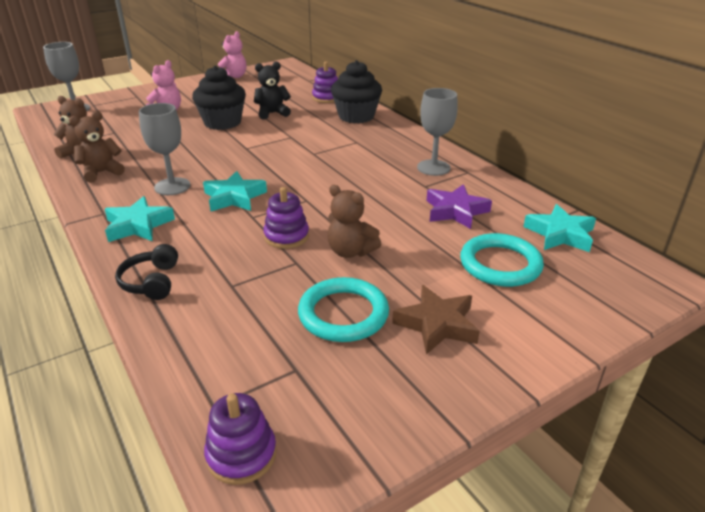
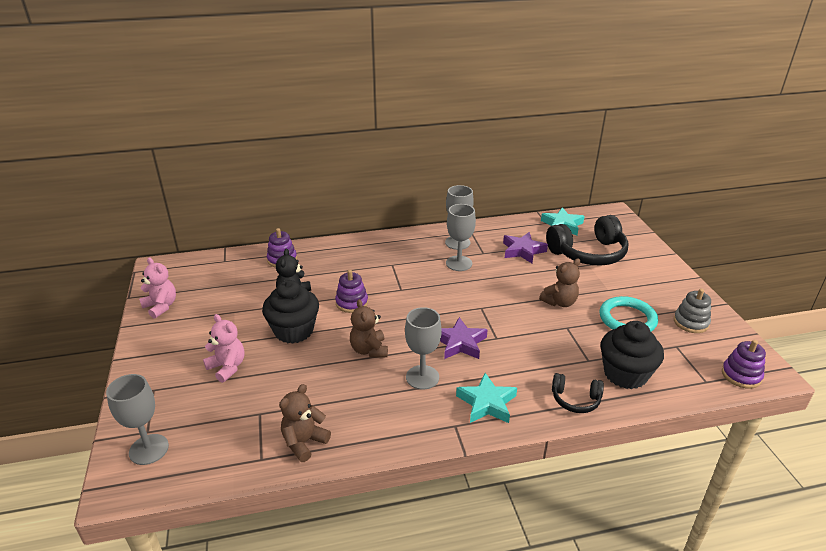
camera: 70 degrees left, 0 degrees up
(101, 172) = (365, 425): brown teddy bear -> brown teddy bear (369, 350)
(234, 197) = (460, 343): turquoise star -> purple star
(286, 236) = (531, 326): purple stacking toy -> purple stacking toy (352, 303)
(356, 116) = (339, 253): black cupcake -> black cupcake (625, 374)
(371, 386) = (691, 322): none -> grey stacking toy
(388, 175) = (459, 263): none -> grey goblet
(437, 324) = (641, 289): brown star -> none
(500, 264) = (588, 253): turquoise ring -> black headphones

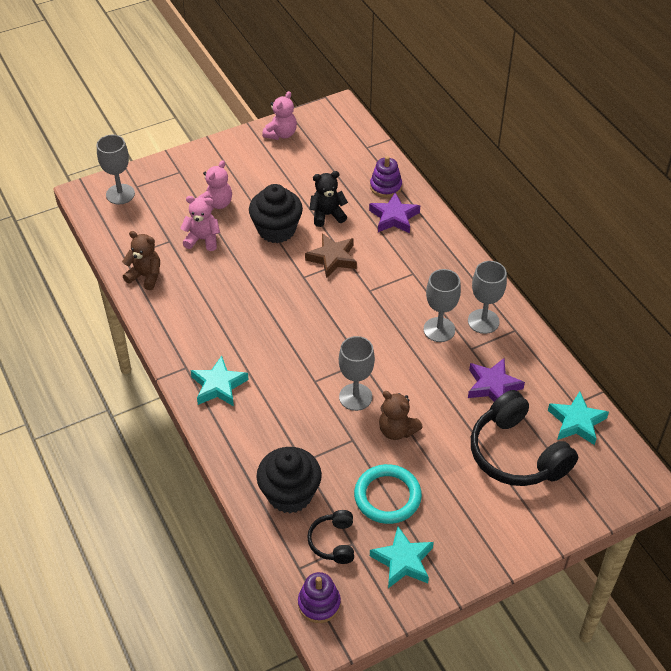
camera: 75 degrees right, 15 degrees up
(274, 385) = (202, 239): none -> pink teddy bear
(352, 303) = (332, 258): purple stacking toy -> brown star
(369, 350) = (266, 288): brown teddy bear -> none
(422, 377) = (240, 334): grey goblet -> grey goblet (355, 397)
(460, 343) = (297, 353): purple star -> purple star (394, 217)
(575, 399) = (241, 453): black headphones -> black headphones (333, 542)
(691, 322) = (403, 561): grey stacking toy -> turquoise star

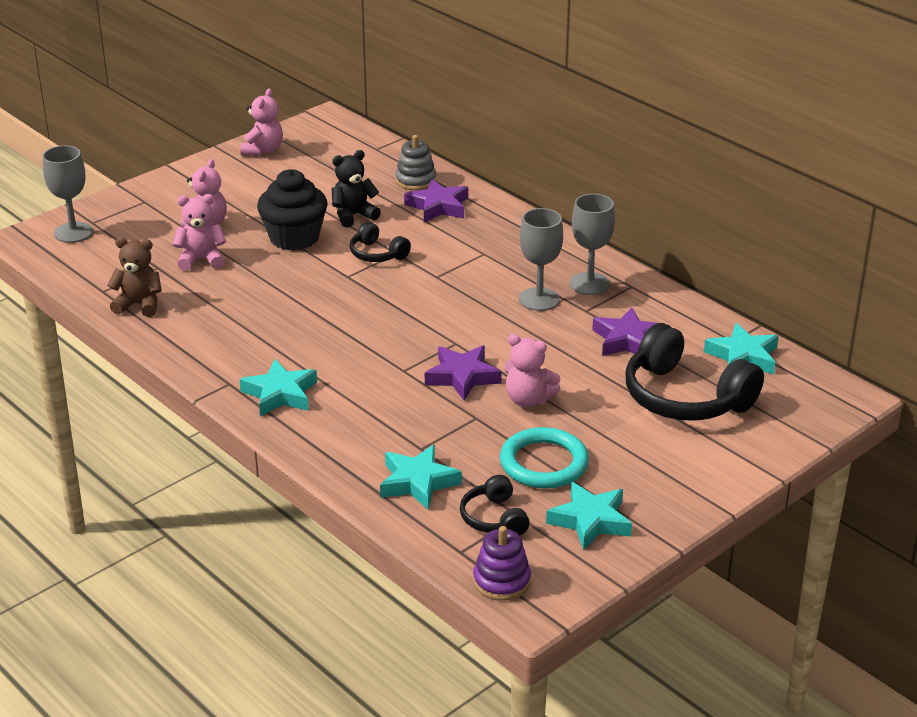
camera: 15 degrees left, 15 degrees down
(290, 494) = (418, 482): black cupcake -> turquoise star
(332, 258) = (377, 254): brown star -> black headphones
(355, 397) = (462, 377): grey goblet -> purple star
(385, 187) = (415, 180): purple stacking toy -> grey stacking toy
(397, 430) = (528, 399): brown teddy bear -> pink teddy bear

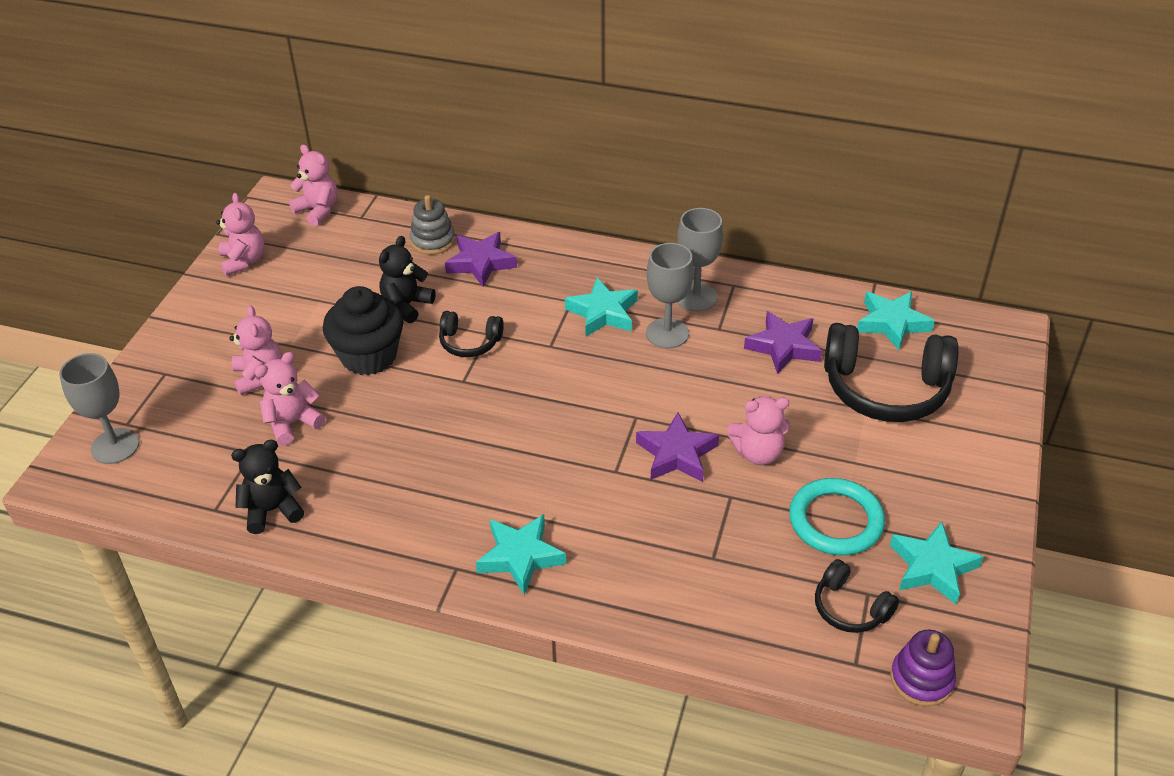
camera: 30 degrees left, 10 degrees up
(139, 305) = (272, 510): brown teddy bear -> black teddy bear
(348, 135) = (318, 210): none -> pink teddy bear
(418, 482) = (745, 600): turquoise star -> turquoise star (603, 312)

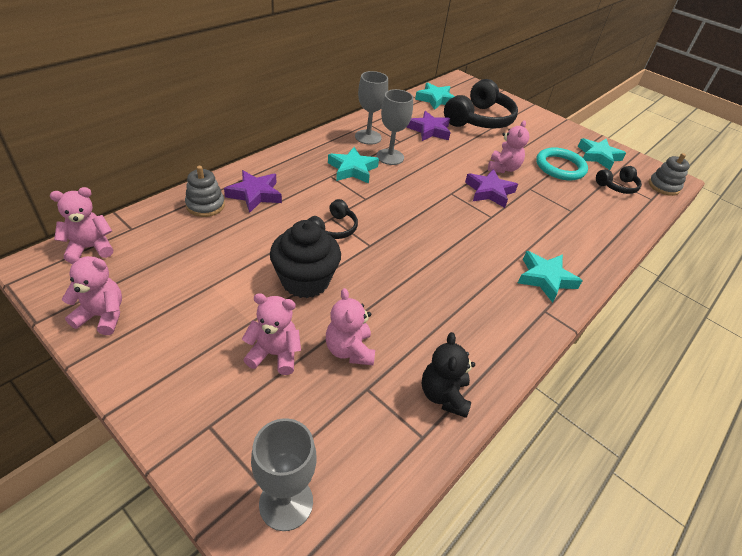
camera: 70 degrees left, 0 degrees up
(406, 305) = (265, 242): black teddy bear -> none
(921, 679) = (663, 186): purple stacking toy -> grey stacking toy

